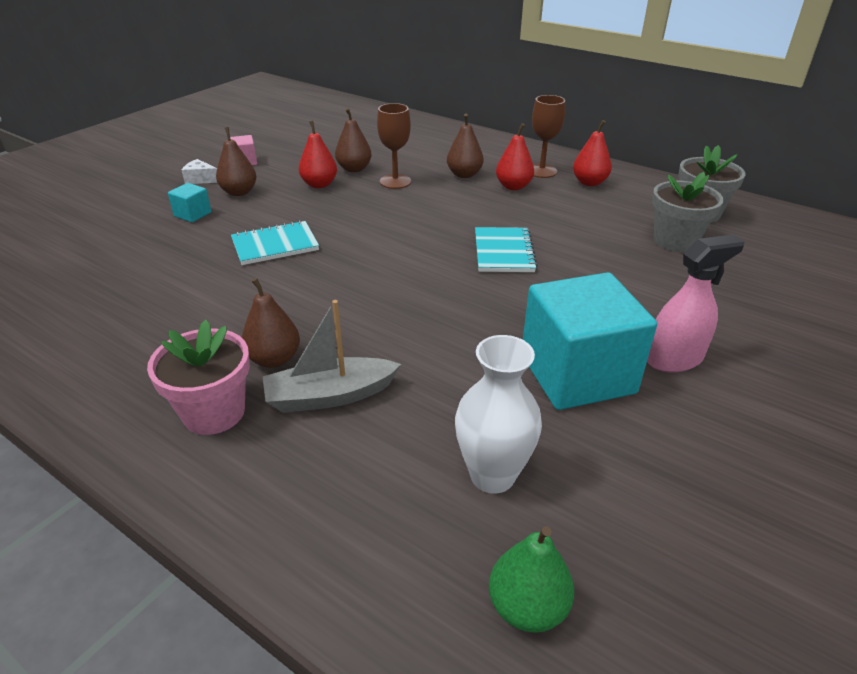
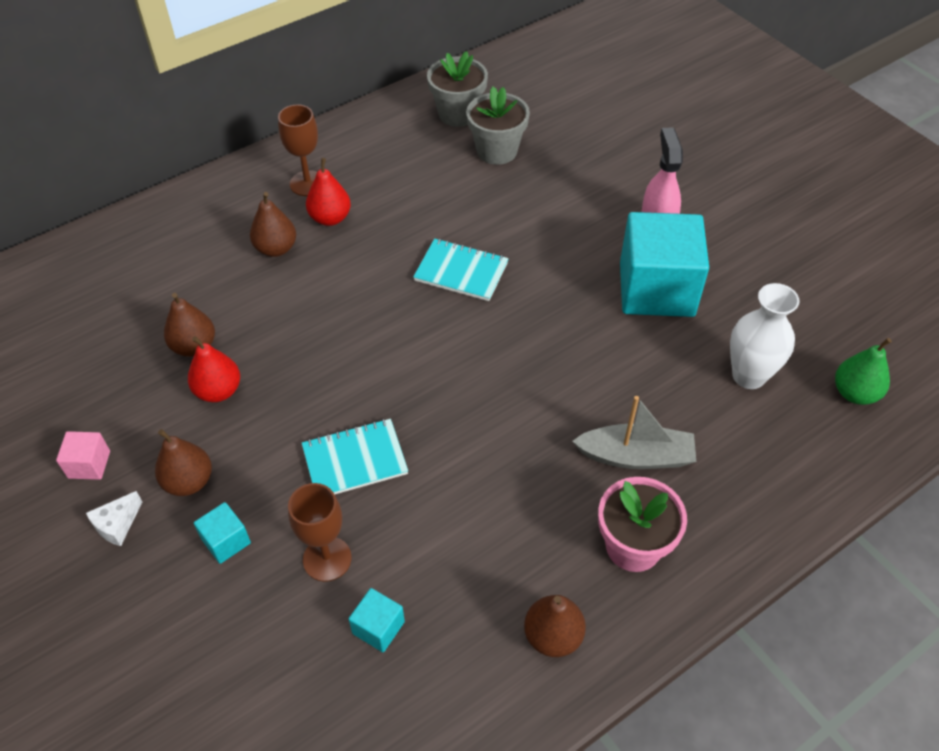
camera: 70 degrees left, 15 degrees up
(121, 286) = (378, 627): none -> turquoise cube
(274, 359) = (571, 490): brown pear -> brown pear (553, 636)
(275, 245) = (355, 460): turquoise notebook -> turquoise notebook turned 75 degrees clockwise
(330, 396) = (636, 456): grey boat -> grey boat turned 90 degrees counterclockwise
(395, 182) = (256, 315): brown goblet -> brown goblet (327, 559)
(589, 182) = (356, 158): red pear -> none

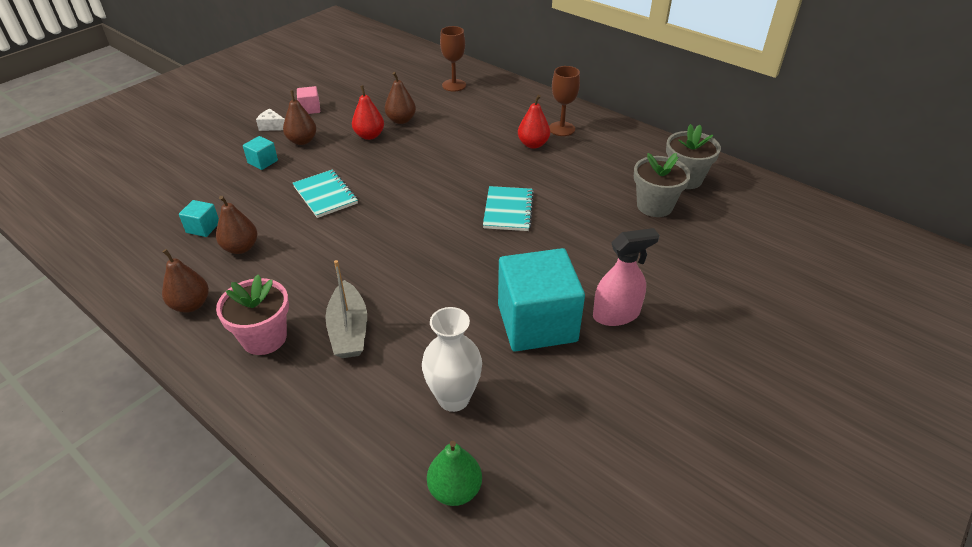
camera: 75 degrees right, 10 degrees down
(276, 248) = (494, 130): brown pear -> brown pear (241, 248)
(327, 559) = (251, 199): brown goblet -> brown goblet (454, 85)

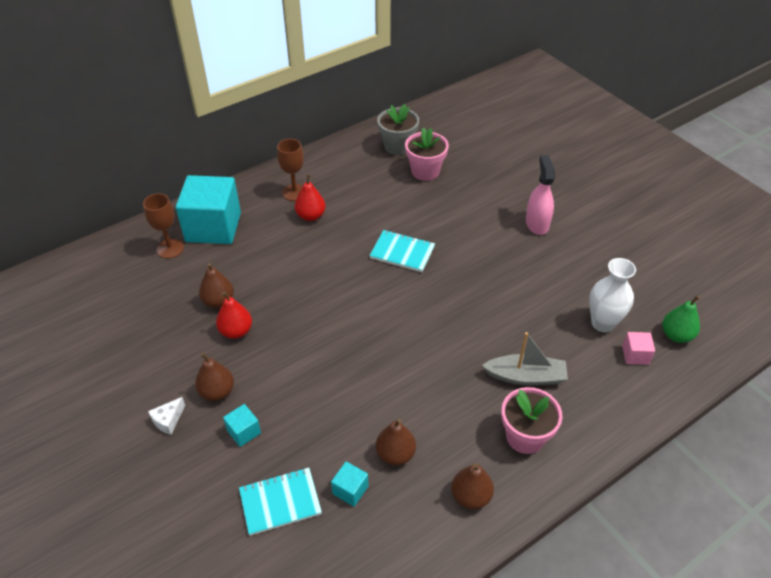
camera: 75 degrees left, 5 degrees up
(310, 109) = (148, 380): pink cube -> pink cube (635, 355)
(325, 195) = (331, 378): turquoise notebook -> turquoise notebook (280, 502)
(537, 323) = (538, 265): turquoise cube -> turquoise cube (213, 227)
(654, 206) = (425, 171): grey flower pot -> pink flower pot

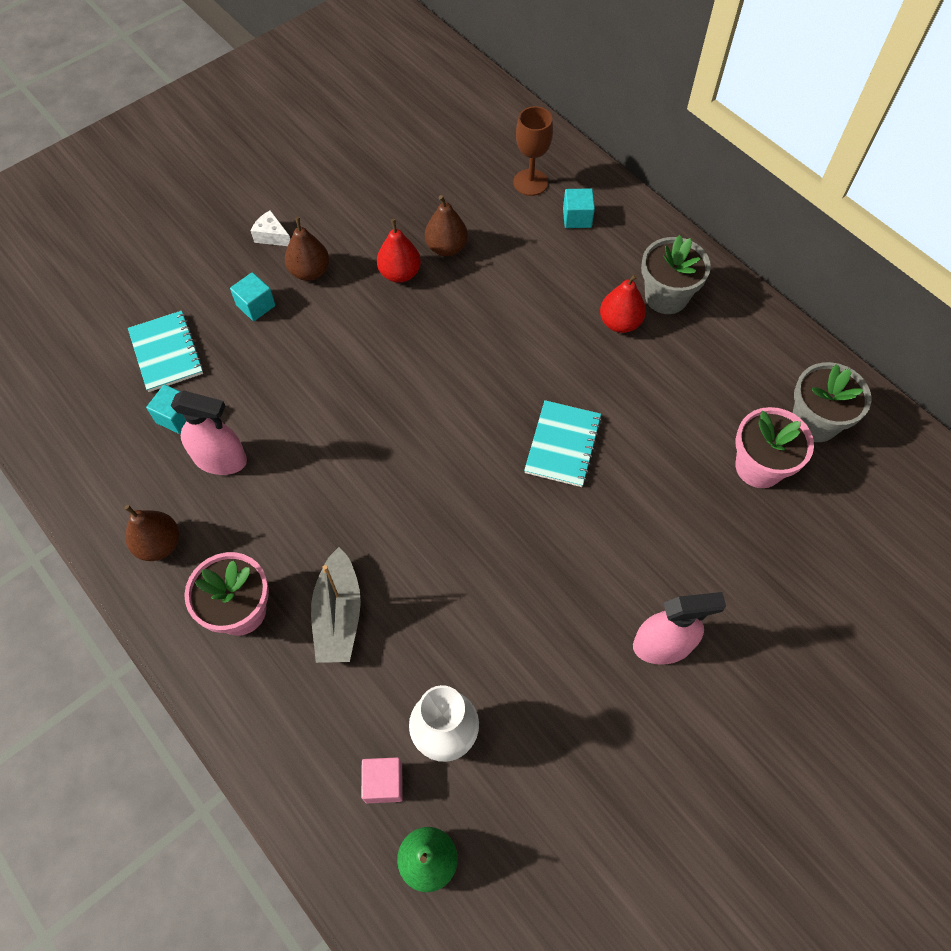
camera: 85 degrees right, 15 degrees up
(213, 227) = (577, 218): turquoise cube -> turquoise cube, size x0.42
(294, 192) = (666, 296): brown goblet -> grey flower pot
(395, 454) = (220, 459): brown pear -> pink spray bottle

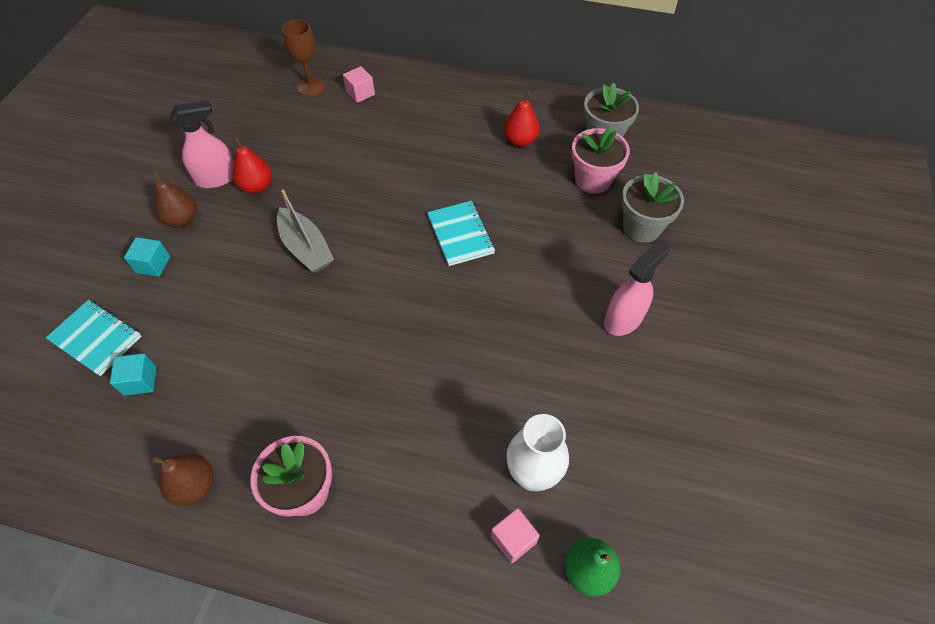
camera: 35 degrees left, 5 degrees down
(220, 459) = (203, 390): pink spray bottle -> pink spray bottle (217, 178)
(272, 236) = (131, 210): white cheese -> none
(338, 615) = (387, 443): grey boat -> grey boat (306, 248)
(446, 247) = (280, 153): brown pear -> none
(577, 218) = (360, 93): turquoise cube -> pink cube
(620, 323) = (439, 141): red pear -> red pear (520, 141)
(666, 296) = (456, 112): grey flower pot -> grey flower pot (641, 227)

